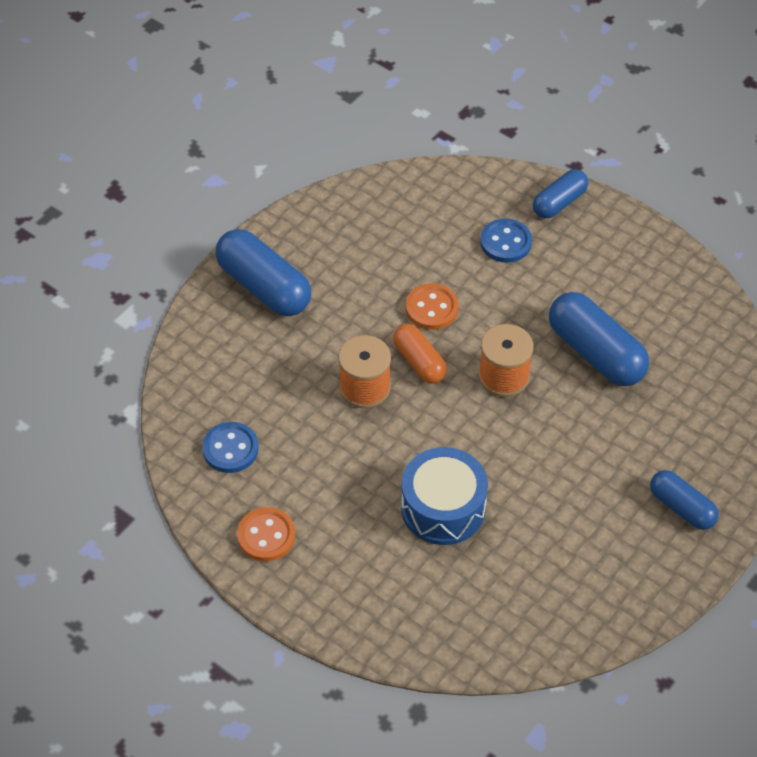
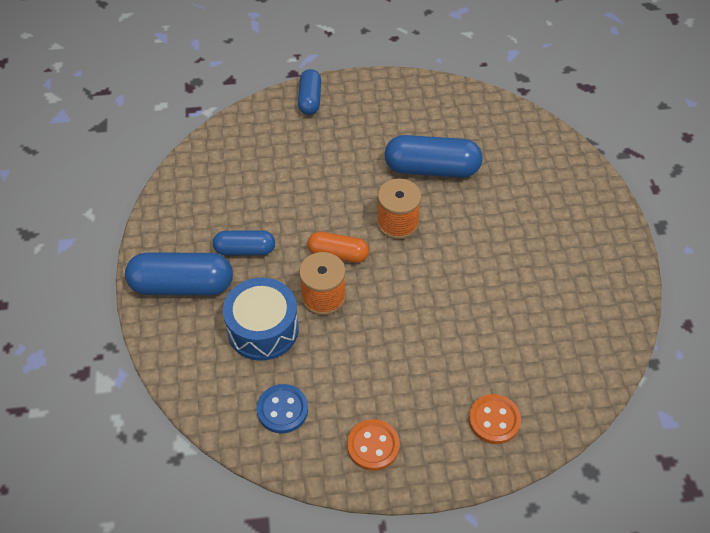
camera: 45 degrees left, 0 degrees up
(431, 308) = (307, 216): orange button -> orange button (494, 420)
(443, 508) = (457, 331): blue drum -> blue drum (263, 329)
(505, 242) = (305, 144): blue button -> none
(682, 507) = (579, 218): blue capsule -> blue capsule (245, 250)

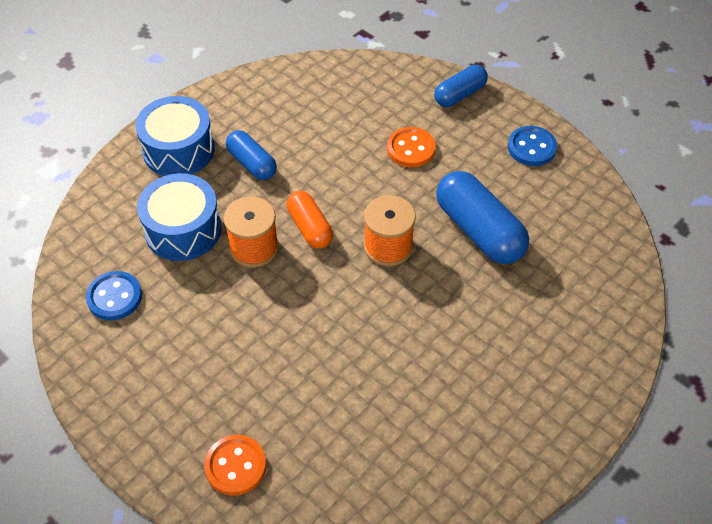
camera: 50 degrees right, 0 degrees up
(182, 285) = (179, 150): blue capsule -> blue drum
(373, 446) = (130, 386): orange button -> orange button (411, 149)
(393, 97) = (531, 147): none -> blue button

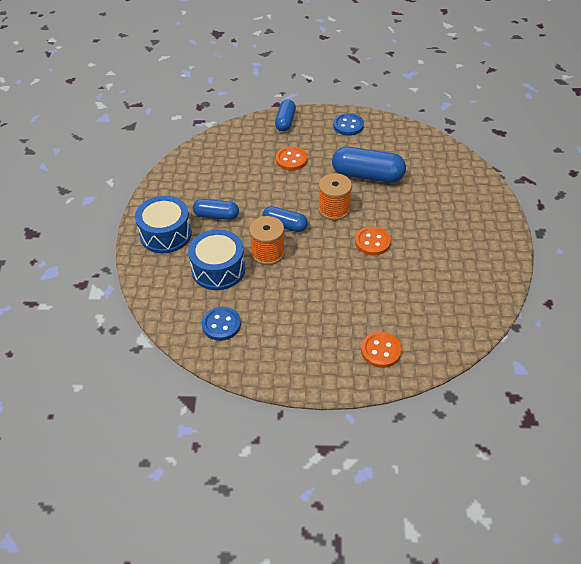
camera: 40 degrees left, 5 degrees down
(309, 227) = (285, 225): orange capsule -> blue capsule
(384, 322) = (372, 242): none -> orange button

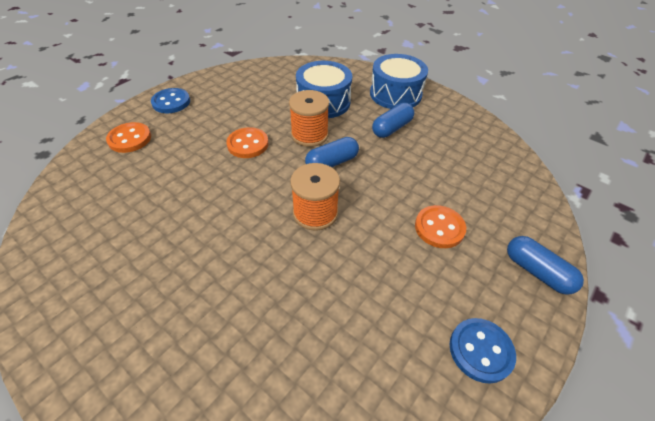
camera: 125 degrees right, 0 degrees up
(221, 324) = (268, 81): blue button -> blue button (171, 102)
(367, 175) = (341, 288): blue capsule -> none
(372, 242) = (234, 212): orange button -> orange button (248, 144)

